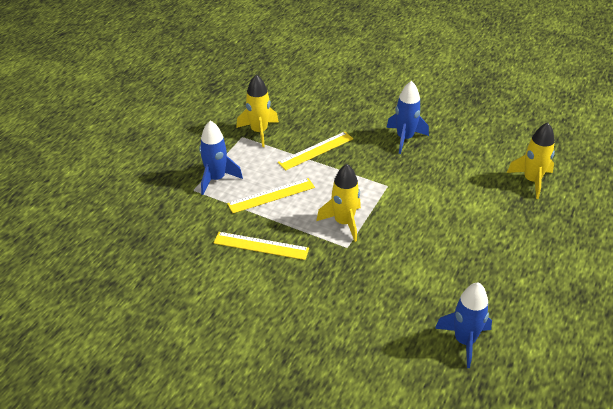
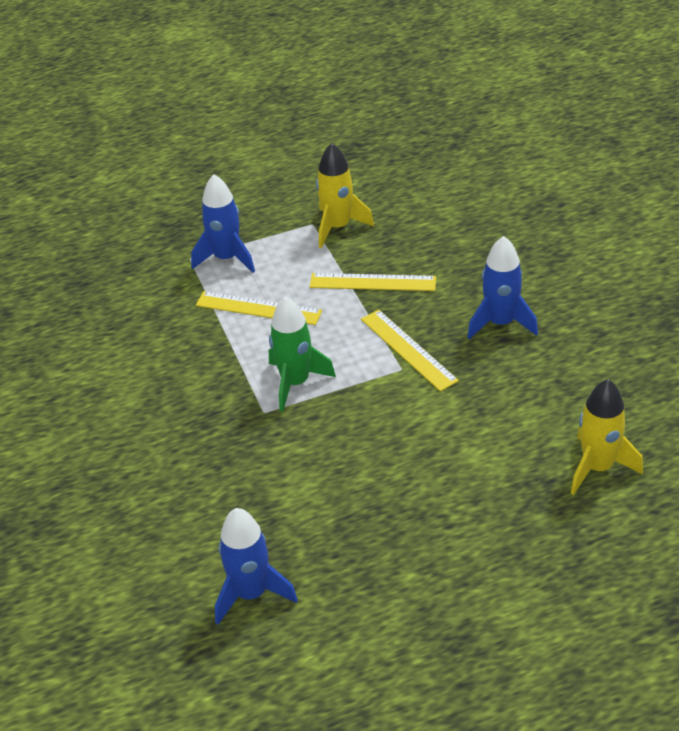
camera: 45 degrees right, 0 degrees up
(261, 245) = (180, 357): yellow ruler -> yellow ruler (408, 349)
(344, 223) = (295, 383): yellow rocket -> green rocket

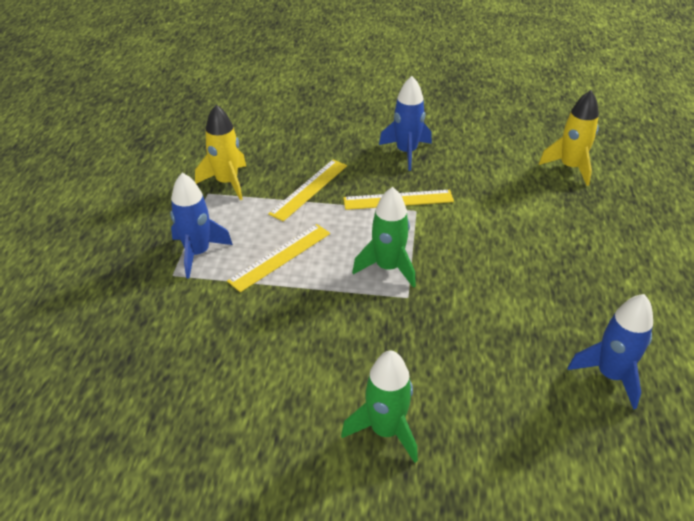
camera: 65 degrees left, 0 degrees up
(93, 458) = (385, 430): none -> green rocket

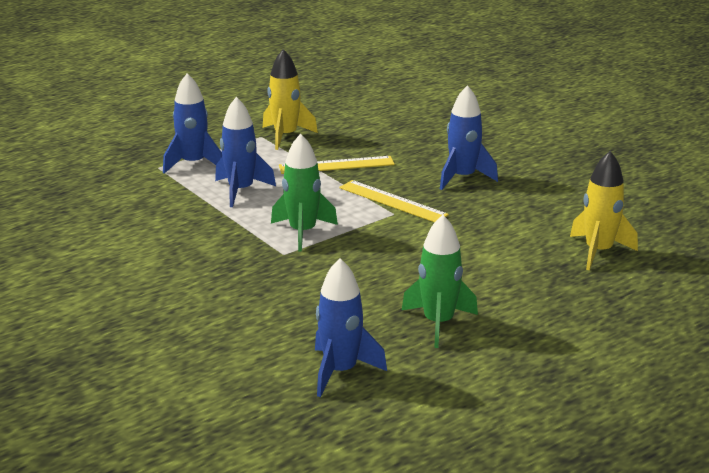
camera: 45 degrees right, 15 degrees down
(280, 257) = (241, 191): yellow ruler -> blue rocket
(385, 430) = (133, 303): green rocket -> green rocket (438, 323)

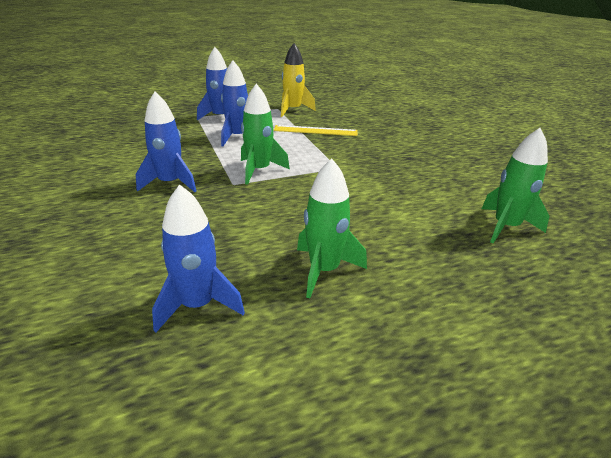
camera: 15 degrees right, 5 degrees up
(393, 201) = (342, 159): yellow ruler -> none
(463, 178) = (405, 151): blue rocket -> blue rocket (170, 183)
(598, 251) = (505, 227): yellow rocket -> green rocket

